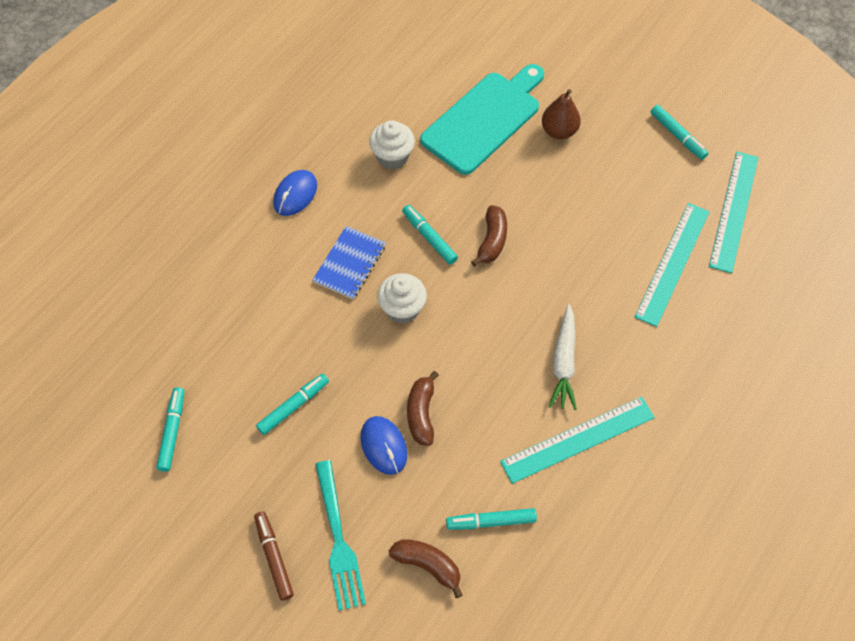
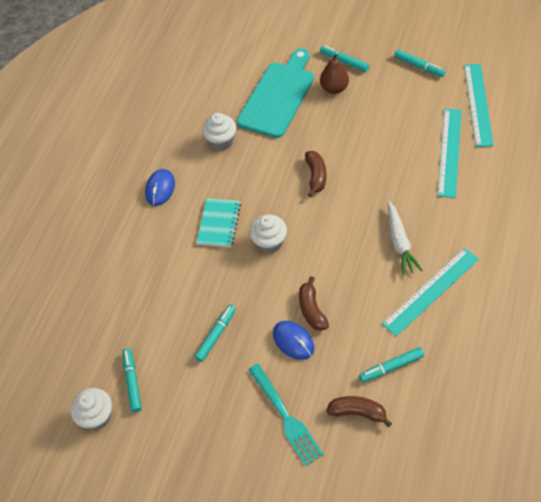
camera: 10 degrees left, 5 degrees down
(116, 460) = (97, 416): none -> white cupcake
(274, 557) = (243, 445): brown marker -> none
(349, 264) = (219, 224): blue notebook -> turquoise notebook
(429, 237) = (270, 188): turquoise marker -> turquoise marker (344, 62)

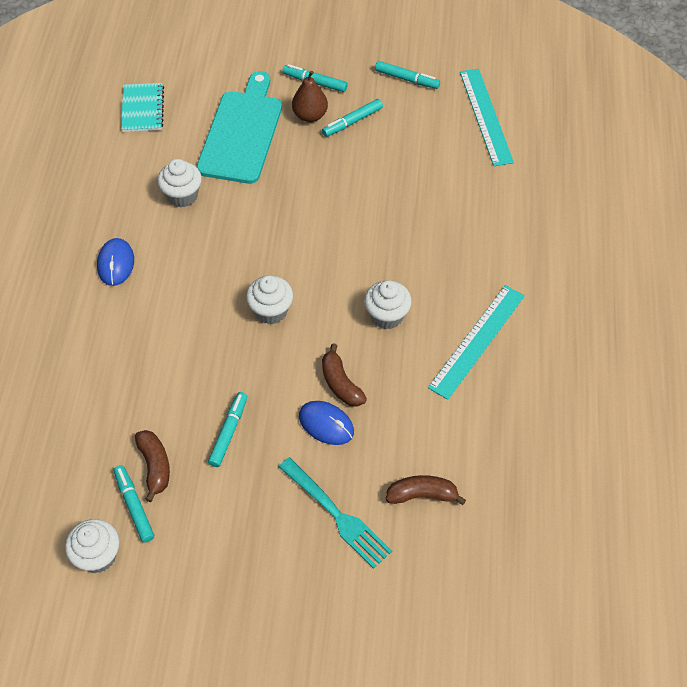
camera: 20 degrees left, 0 degrees up
(219, 224) = (202, 297): turquoise notebook -> turquoise notebook (142, 109)
(316, 176) = (310, 224): brown banana -> brown banana (155, 466)
(361, 259) = (387, 316): none -> white cupcake
(391, 367) = (450, 436): turquoise marker -> turquoise marker (352, 122)
(400, 242) = (429, 289): white carrot -> none
(449, 152) = (464, 176): turquoise ruler -> none

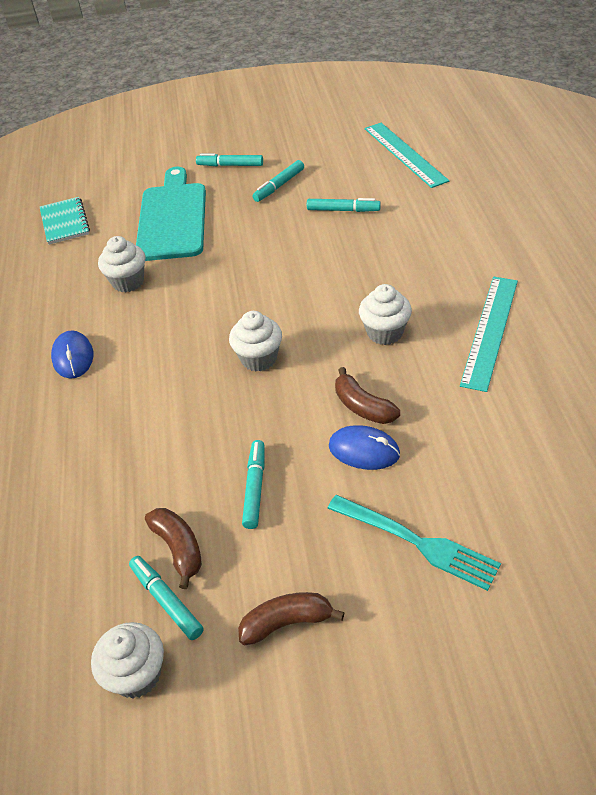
camera: 10 degrees left, 10 degrees down
(310, 115) = (235, 190): brown pear -> none
(407, 79) = (317, 144): turquoise marker -> turquoise marker (343, 210)
(422, 495) = (506, 494): brown banana -> brown banana (287, 623)

